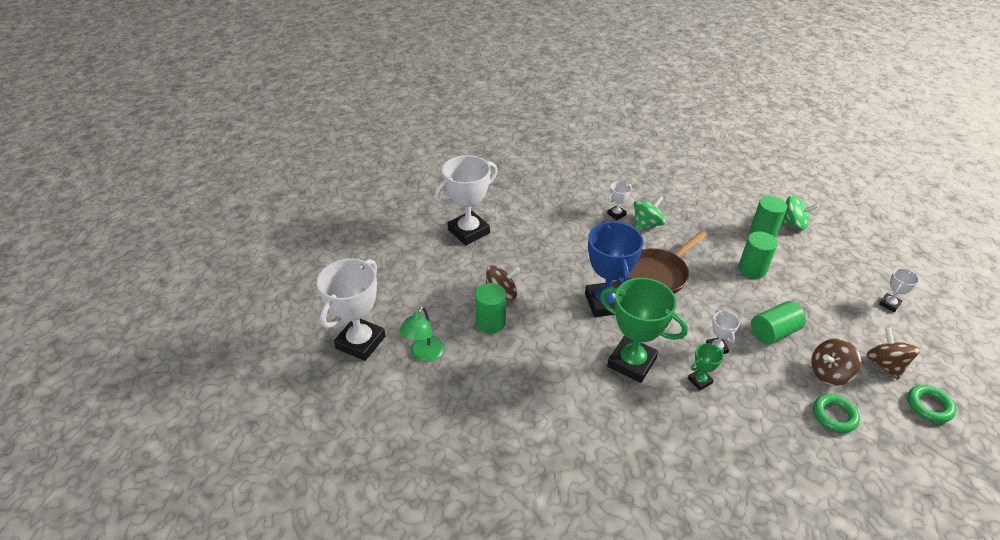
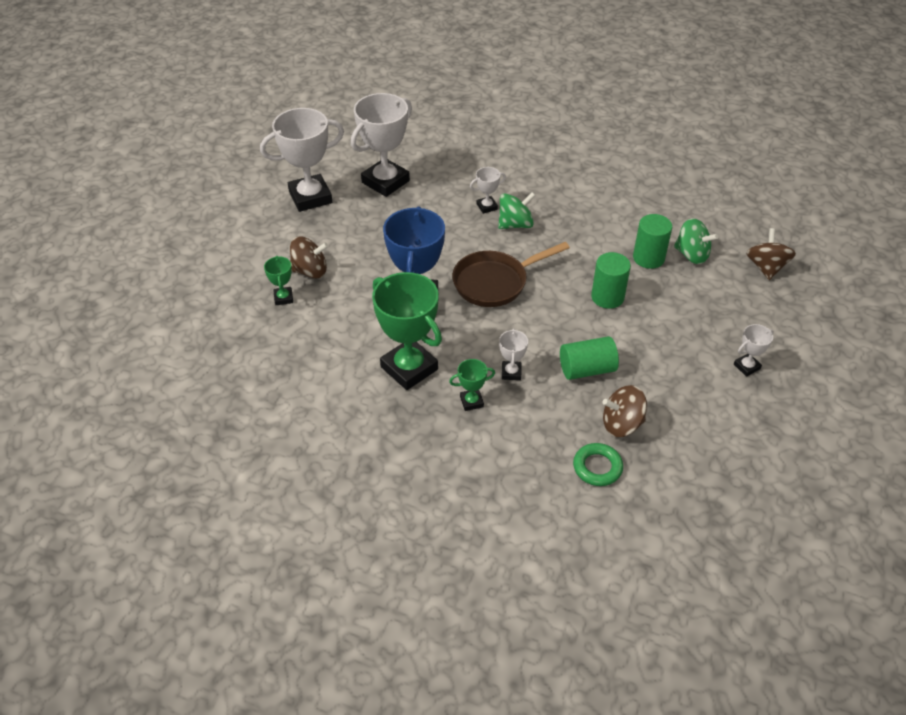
camera: 15 degrees right, 5 degrees up
(360, 342) = (143, 292): white trophy -> white trophy (385, 182)
(424, 355) = (199, 317): green lamp -> none
(491, 322) = (283, 298): green cylinder -> green trophy
(885, 364) = (693, 429): brown spinning top -> brown spinning top (766, 267)
(929, 406) = (713, 481): green ring -> none

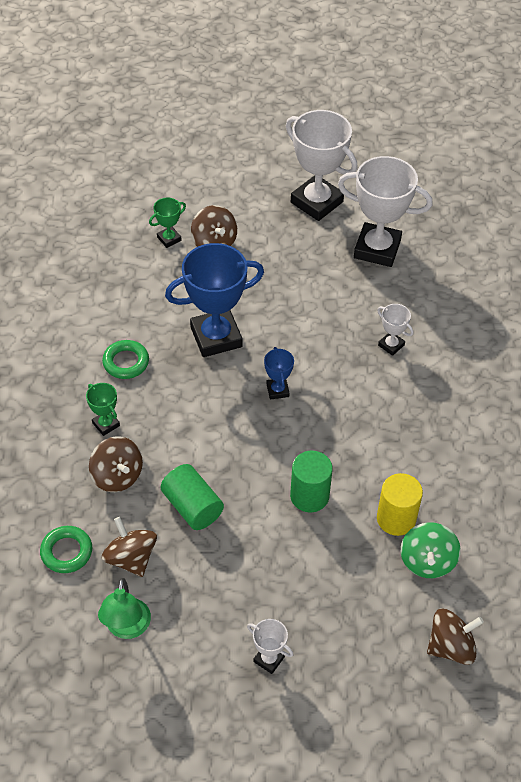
camera: 65 degrees right, 5 degrees up
(409, 368) = (126, 362): green trophy -> green ring
(495, 282) = (277, 390): brown pan -> blue trophy
(511, 372) = (158, 444): white trophy -> none
(515, 224) = (378, 379): green spinning top -> none
(532, 409) = (117, 476): none -> brown spinning top
(648, 258) = (396, 519): green cylinder -> yellow cylinder
(690, 446) = (127, 628): none -> green lamp

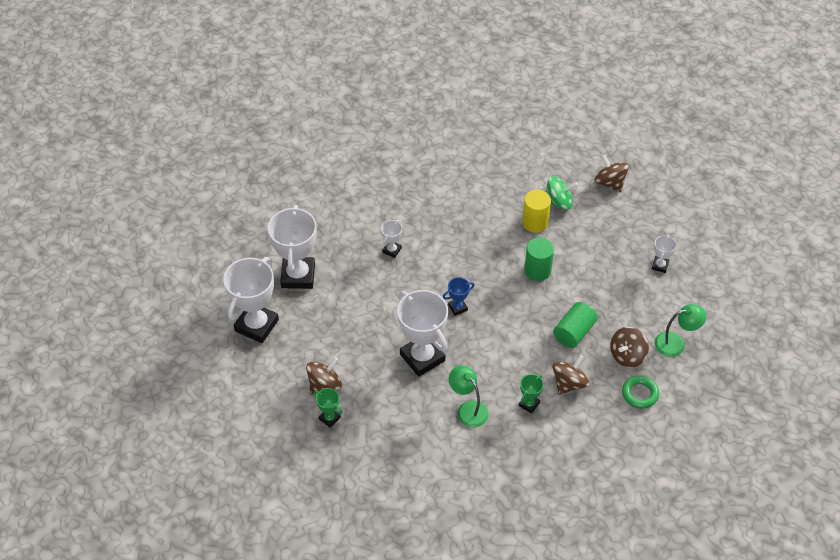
camera: 105 degrees left, 0 degrees up
(126, 362) = (468, 409): green ring -> green lamp
(216, 337) = (422, 357): blue trophy -> white trophy

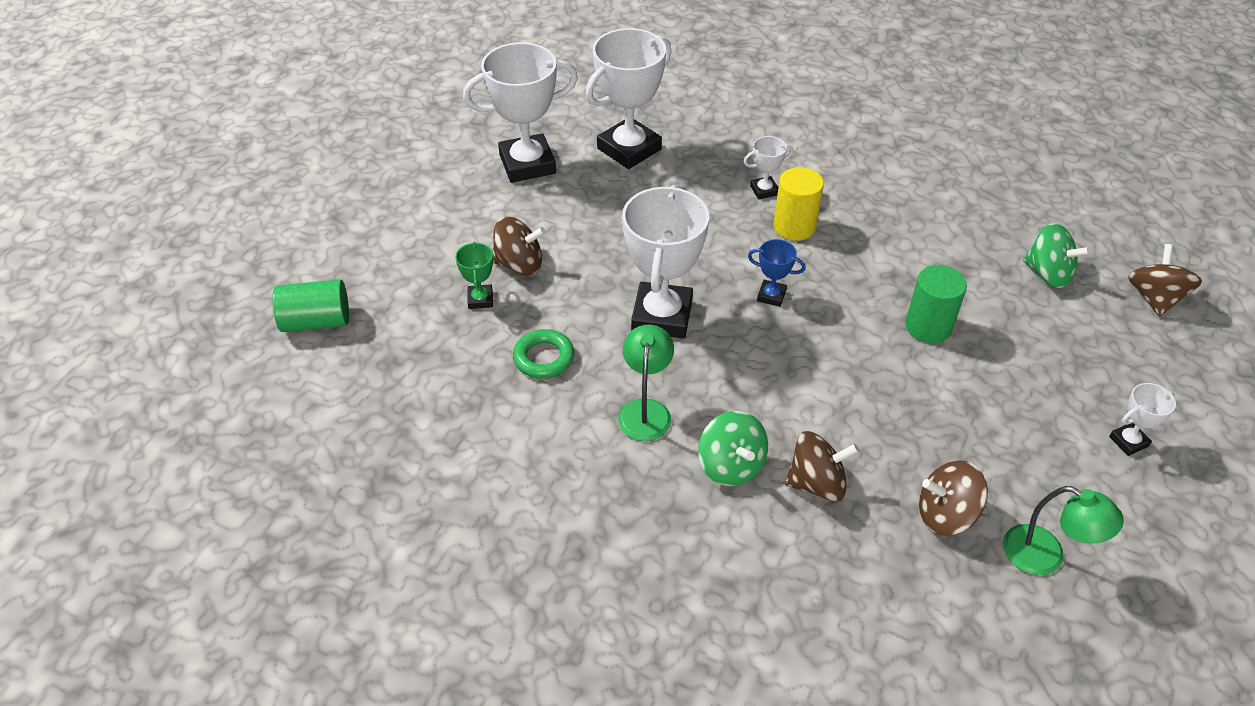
camera: 45 degrees right, 5 degrees down
(529, 404) = (731, 465): green trophy -> green spinning top
(535, 222) = (987, 274): yellow cylinder -> yellow cylinder (794, 226)
(574, 332) = (897, 429): green cylinder -> green cylinder (316, 321)
(640, 394) = (909, 578): green ring -> green ring (543, 358)

